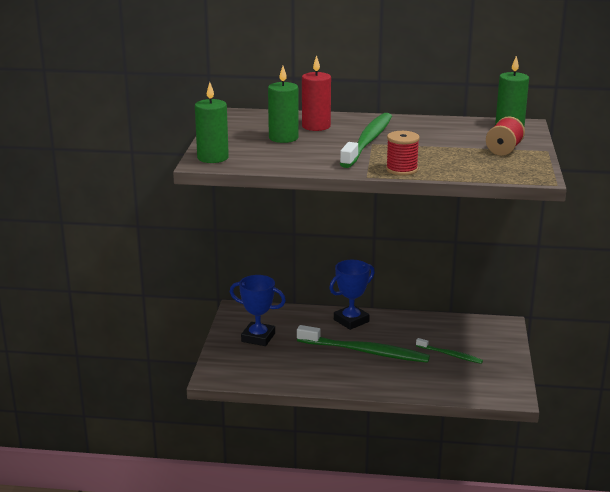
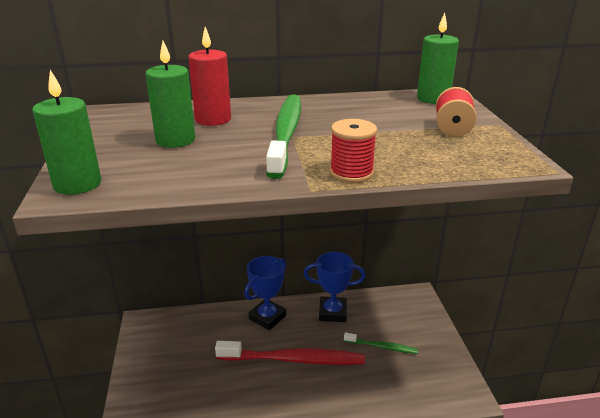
camera: 15 degrees left, 5 degrees up
(258, 337) = (171, 361): blue trophy -> blue trophy (332, 312)
(365, 351) = (294, 359): green toothbrush -> red toothbrush

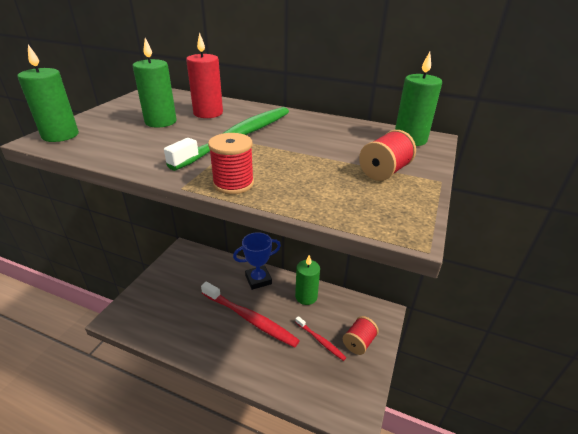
camera: 30 degrees right, 5 degrees up
(332, 312) = (306, 296): blue trophy -> green candle
(382, 347) = (320, 341): green toothbrush -> red toothbrush
(417, 332) = (359, 342): none -> red spool

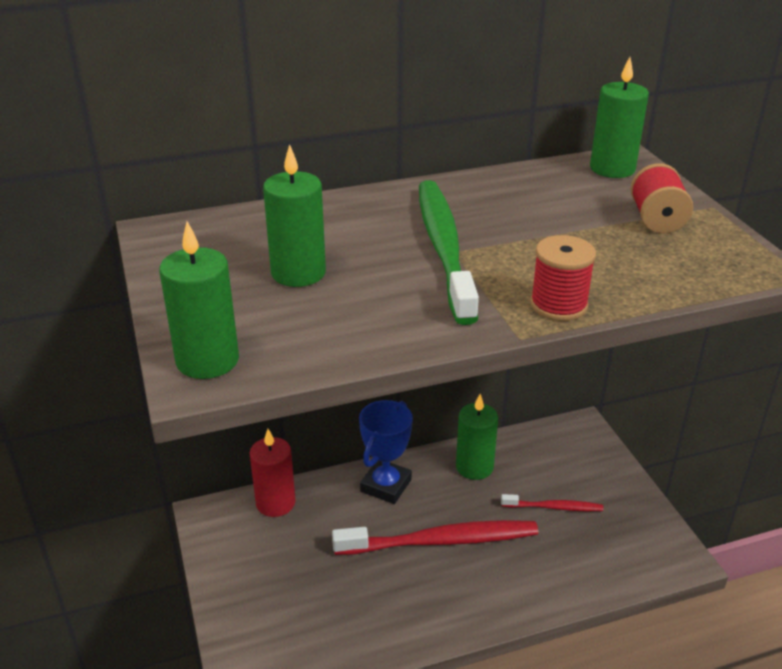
camera: 40 degrees left, 0 degrees up
(208, 113) = (330, 231): red candle -> red candle (275, 503)
(359, 342) = (594, 480): red spool -> none

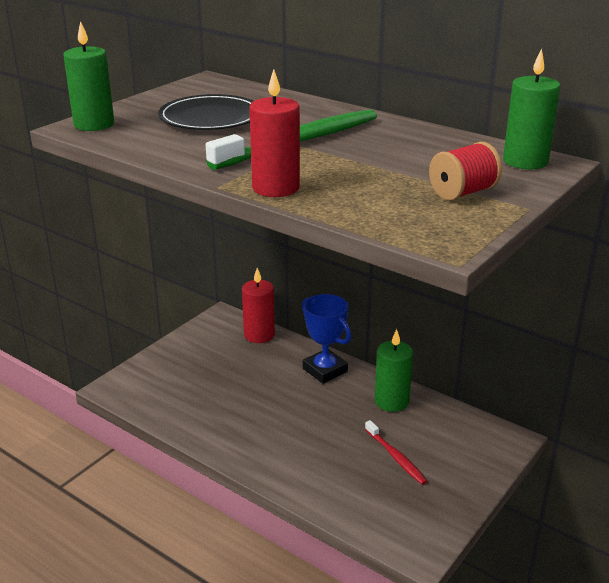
camera: 55 degrees right, 5 degrees down
(298, 273) = (210, 118): green candle -> black plate
(386, 485) = (325, 370): blue trophy -> blue trophy turned 60 degrees clockwise
(441, 541) = (300, 415): red toothbrush -> none
(558, 305) = (276, 188): red spool -> red candle

